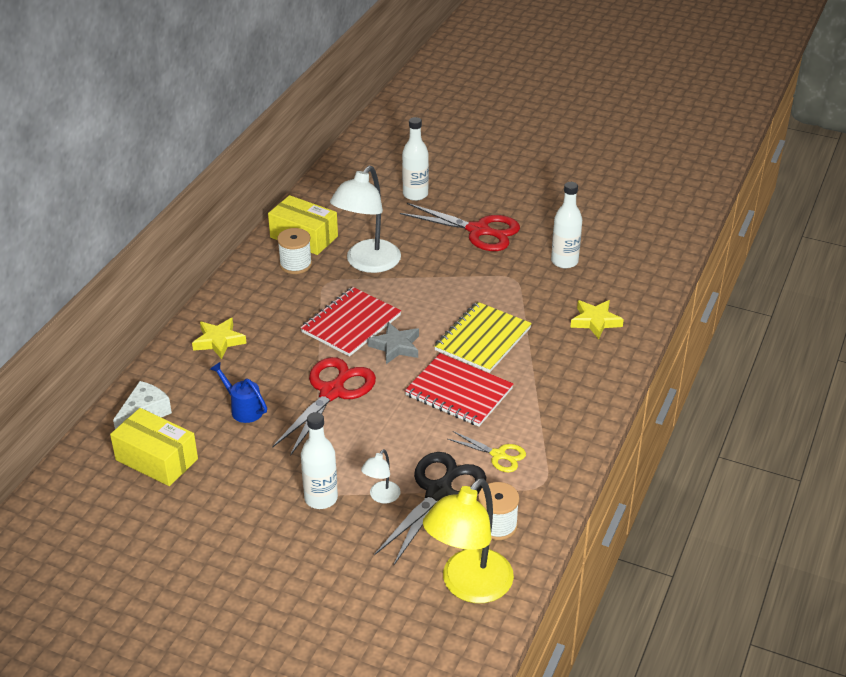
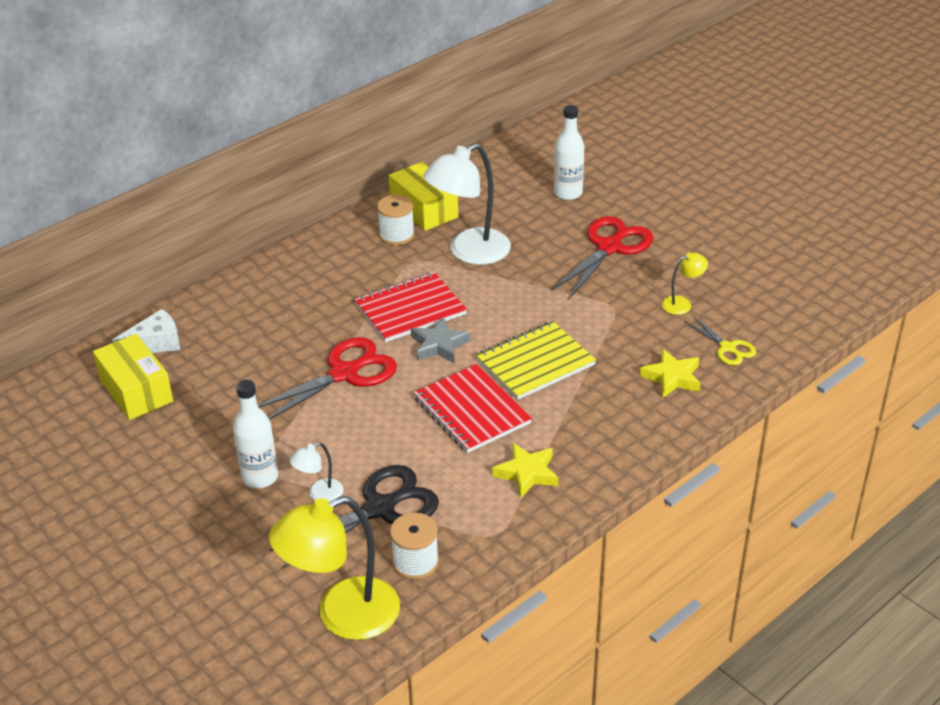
camera: 25 degrees right, 0 degrees up
(219, 341) = (271, 292): yellow star -> yellow star (527, 473)
(243, 409) = (248, 365): blue watering can -> none
(478, 231) = (609, 247): red scissors -> red scissors turned 105 degrees counterclockwise
(498, 455) = (468, 489): yellow scissors -> yellow scissors (727, 348)
(564, 261) = (682, 303): white bottle -> yellow lamp

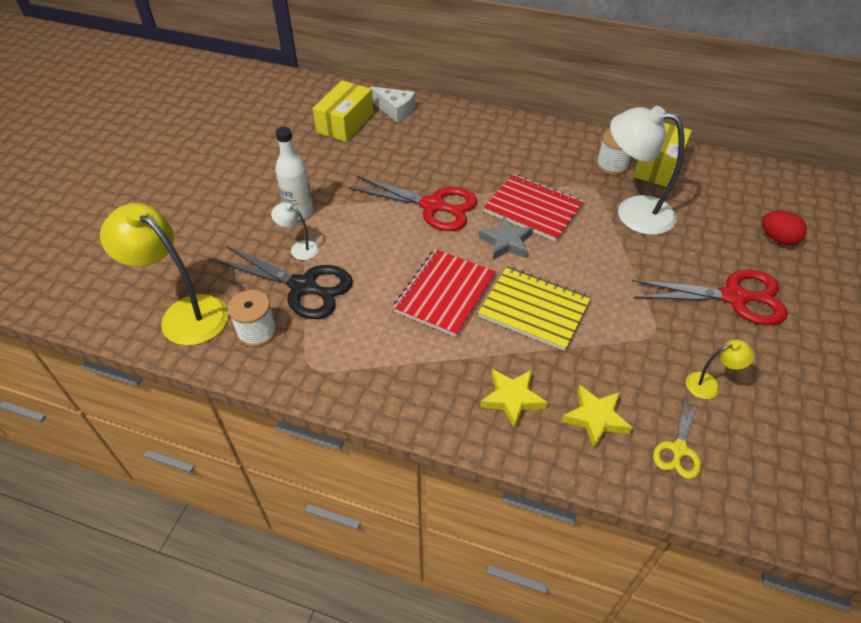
camera: 60 degrees right, 10 degrees up
(527, 473) = (395, 360): yellow star -> yellow star (512, 399)
(568, 193) = (777, 239): white bottle -> red egg
(682, 303) = (709, 384): yellow lamp -> yellow lamp turned 45 degrees counterclockwise

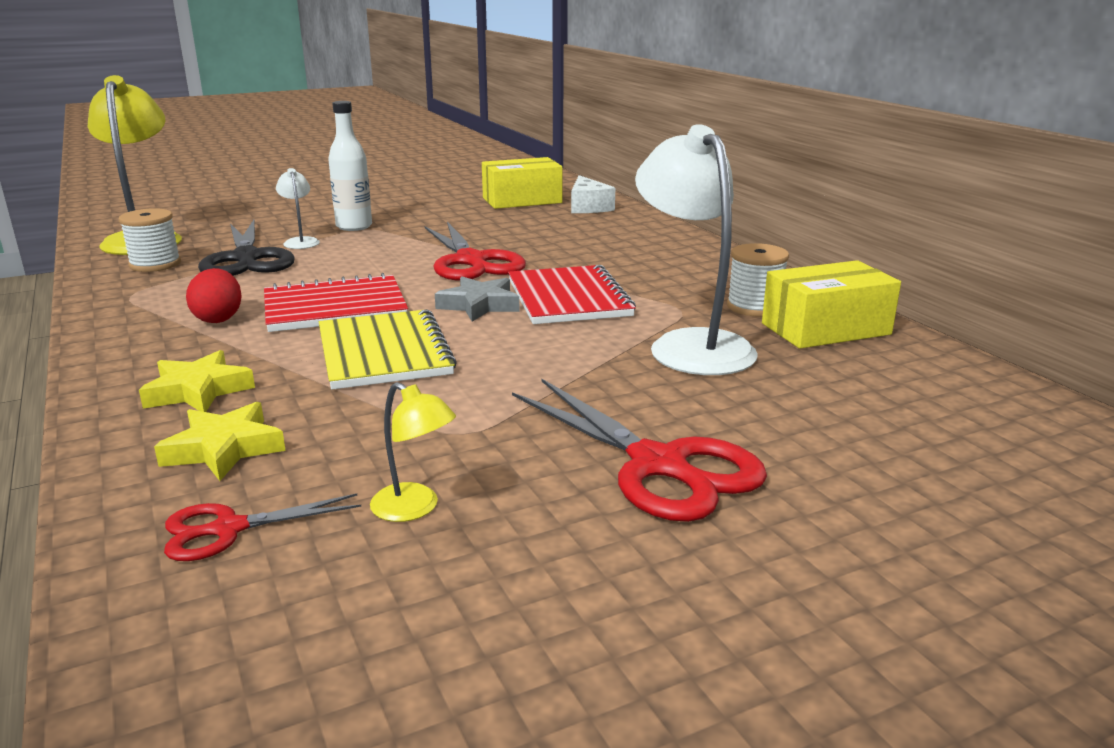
camera: 45 degrees right, 25 degrees down
(678, 449) = (228, 529): yellow scissors -> red scissors
(777, 239) = (882, 456): red egg -> red egg (218, 319)

